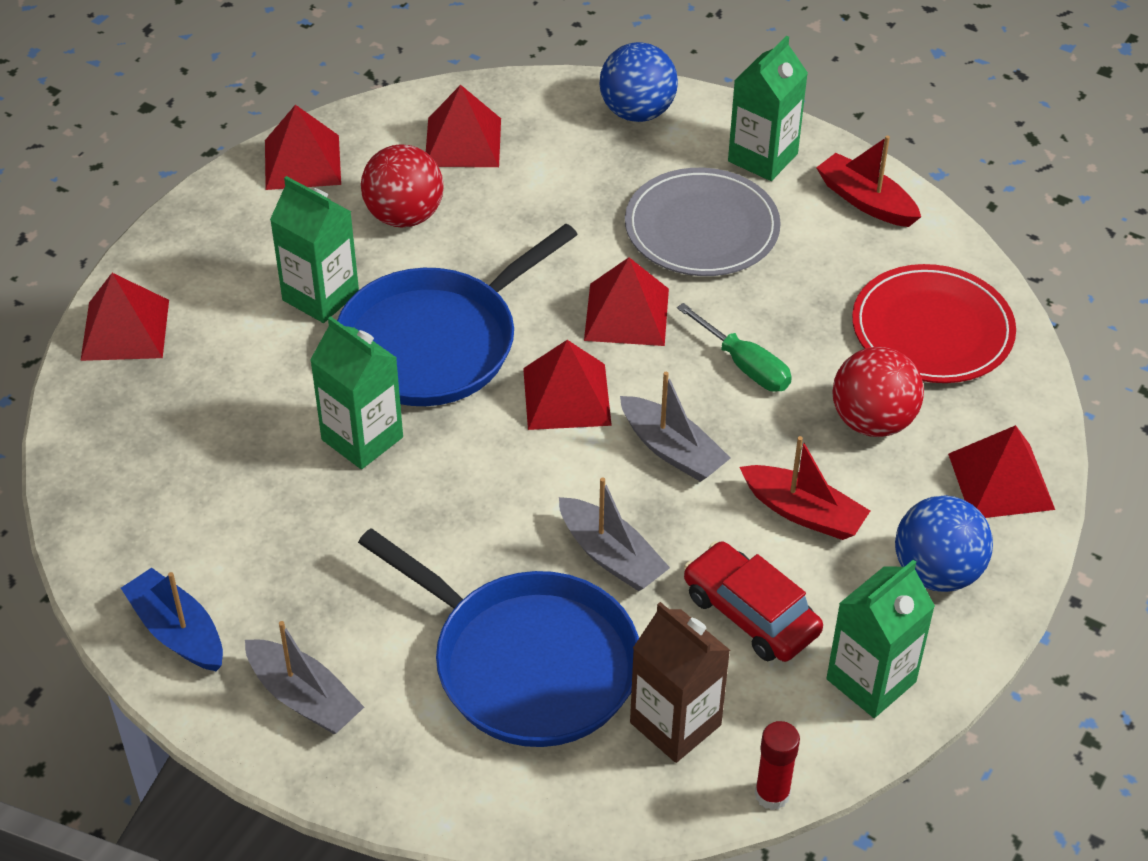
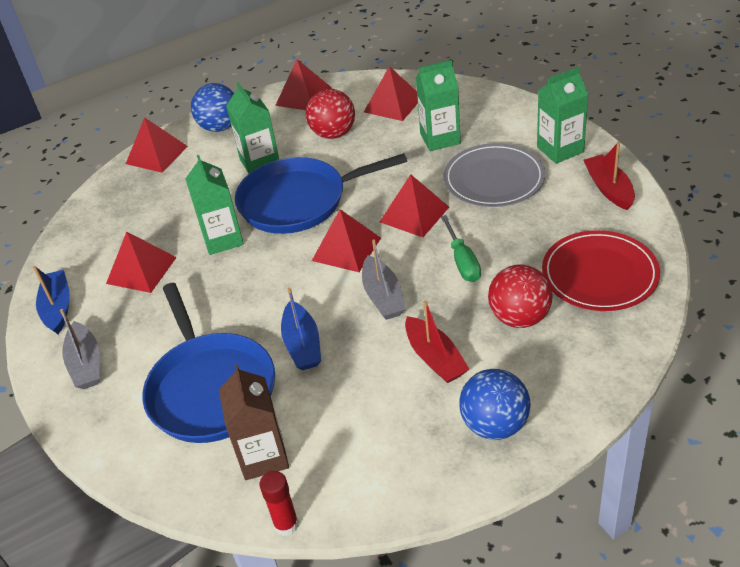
camera: 35 degrees right, 5 degrees down
(611, 556) = (302, 345): grey boat -> blue boat
(637, 112) = (502, 109): blue ball -> blue ball (220, 127)
(750, 613) = (357, 407): red car -> none
(871, 680) = (401, 478): green carton -> green carton (440, 139)
(1001, 481) = (580, 382): red pyramid -> red pyramid (141, 270)

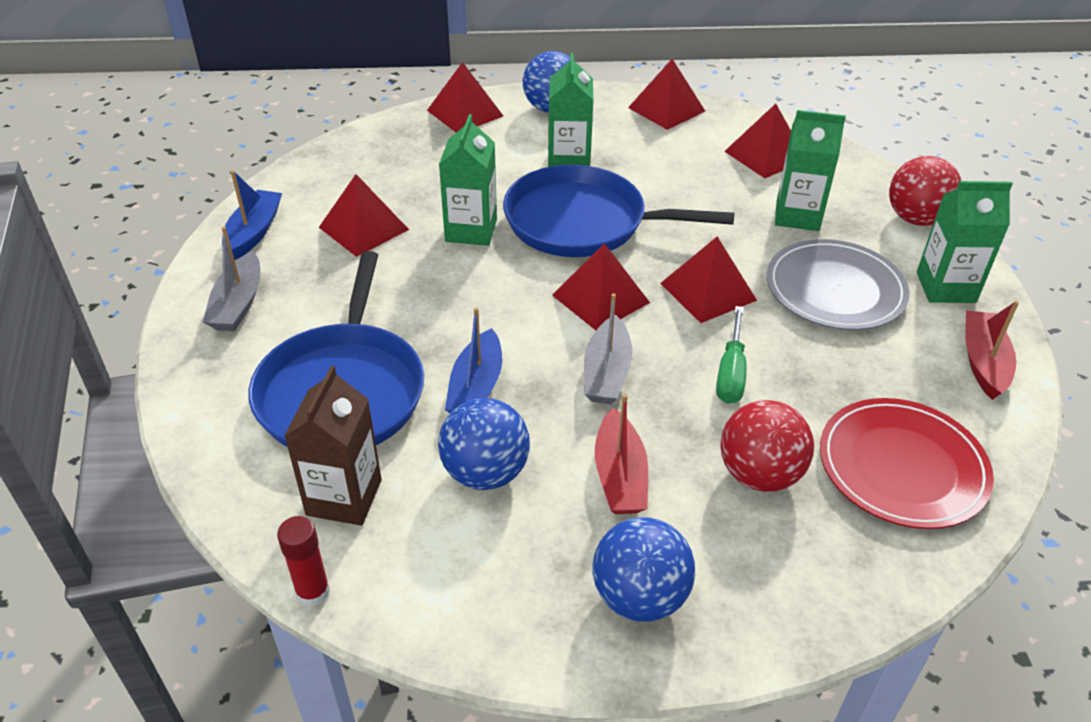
camera: 20 degrees right, 0 degrees up
(333, 134) = (673, 163): red ball -> red ball (916, 219)
(347, 396) = (485, 473): none -> blue ball

